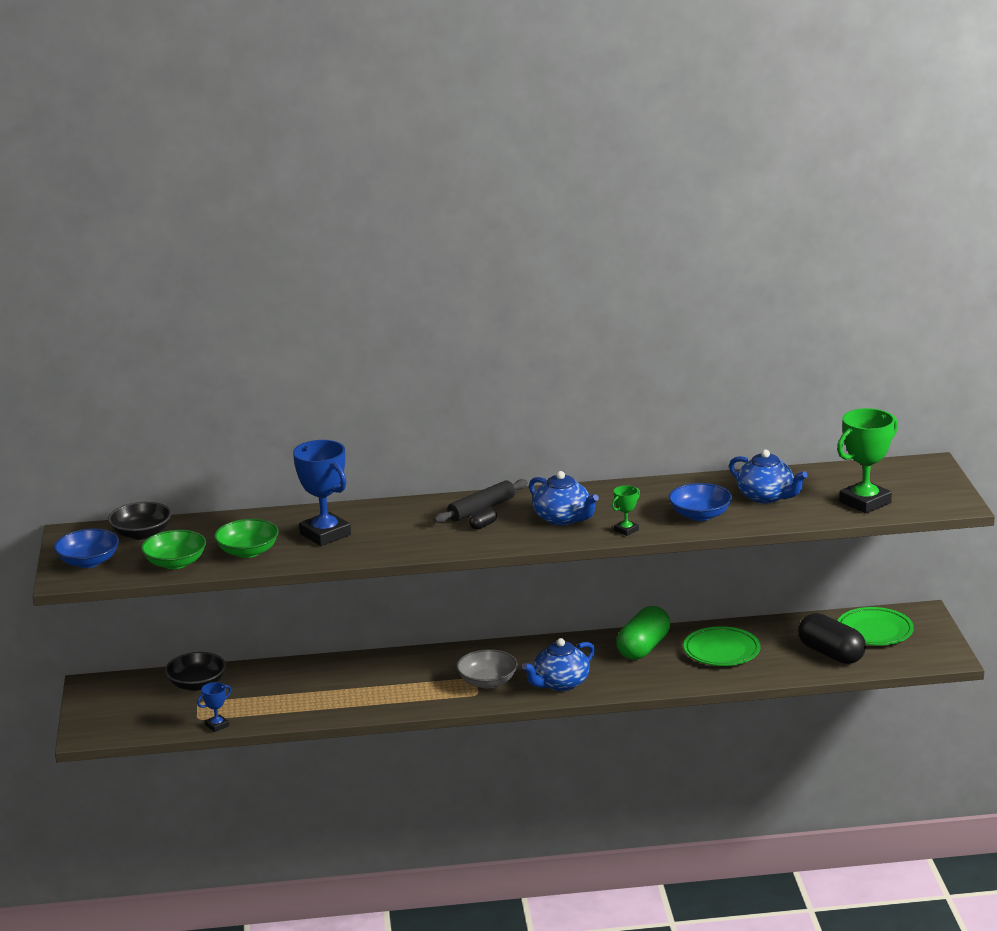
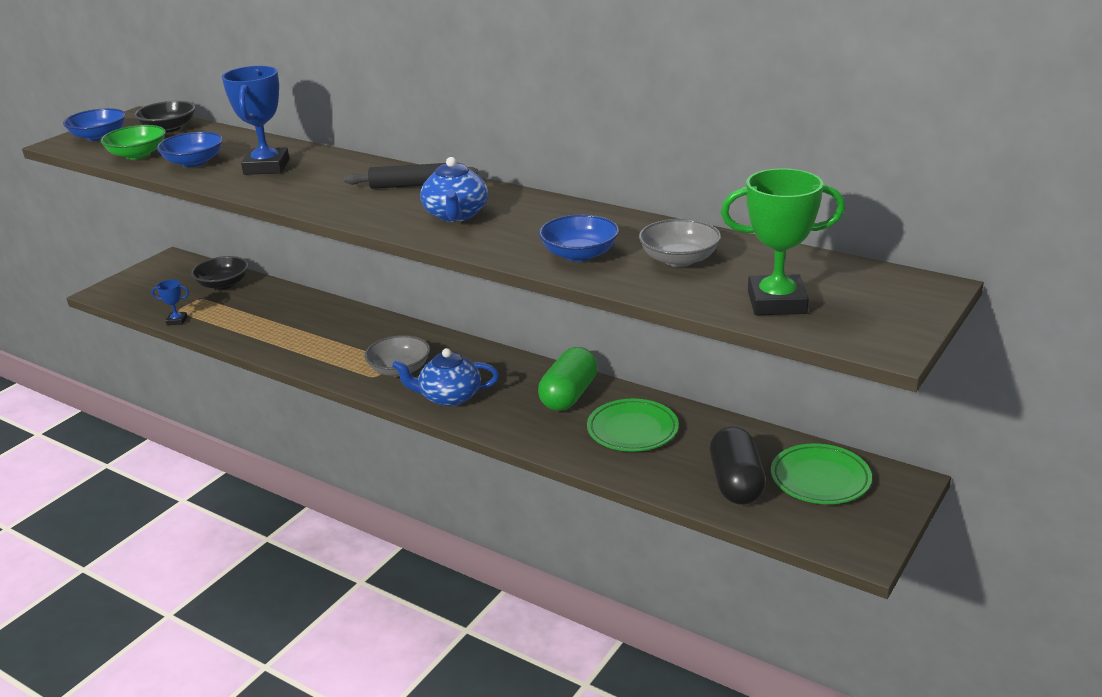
camera: 40 degrees right, 5 degrees up
(248, 551) = (194, 162): green bowl -> blue bowl
(483, 525) = (384, 199): black capsule -> none
(626, 530) = (485, 244): green trophy -> none
(643, 648) = (569, 395): green capsule -> green capsule turned 45 degrees counterclockwise
(766, 497) = (679, 259): blue teapot -> grey bowl

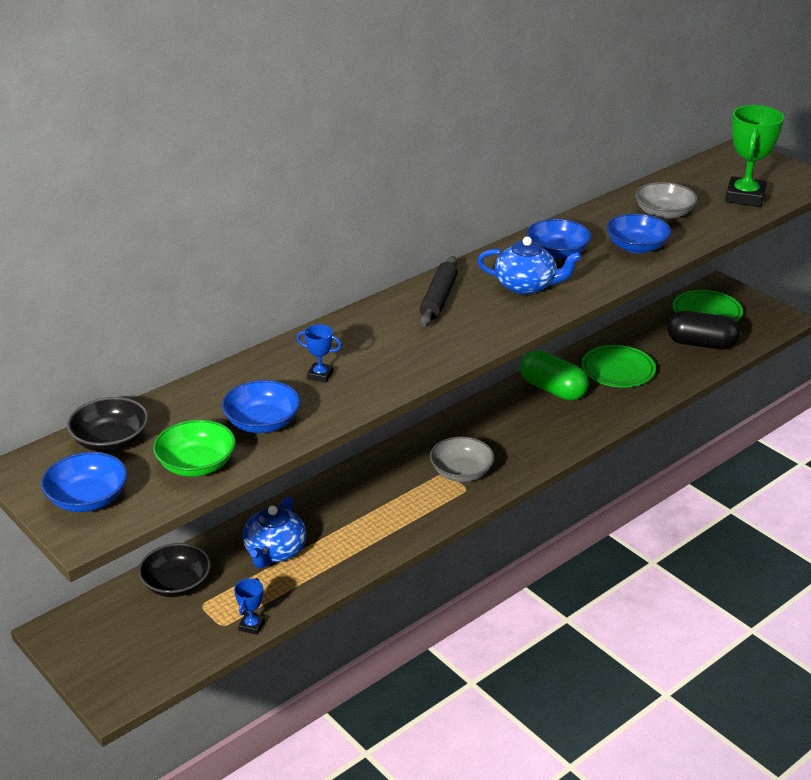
camera: 75 degrees left, 5 degrees up
(266, 167) = (320, 375): blue trophy -> blue trophy, size x0.47
(449, 397) = (526, 450): blue teapot -> blue teapot (275, 552)
(538, 219) = (557, 252): none -> blue bowl

